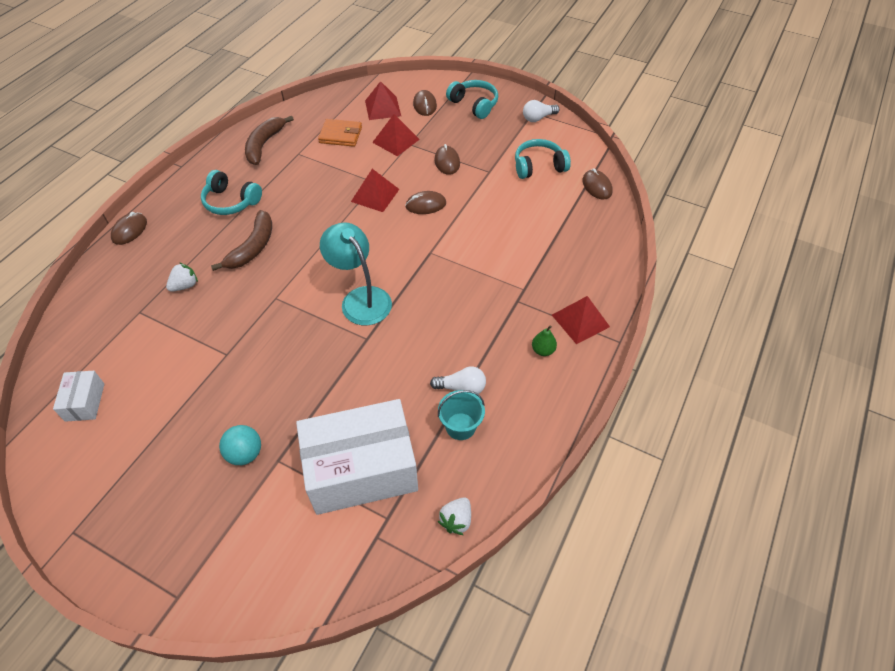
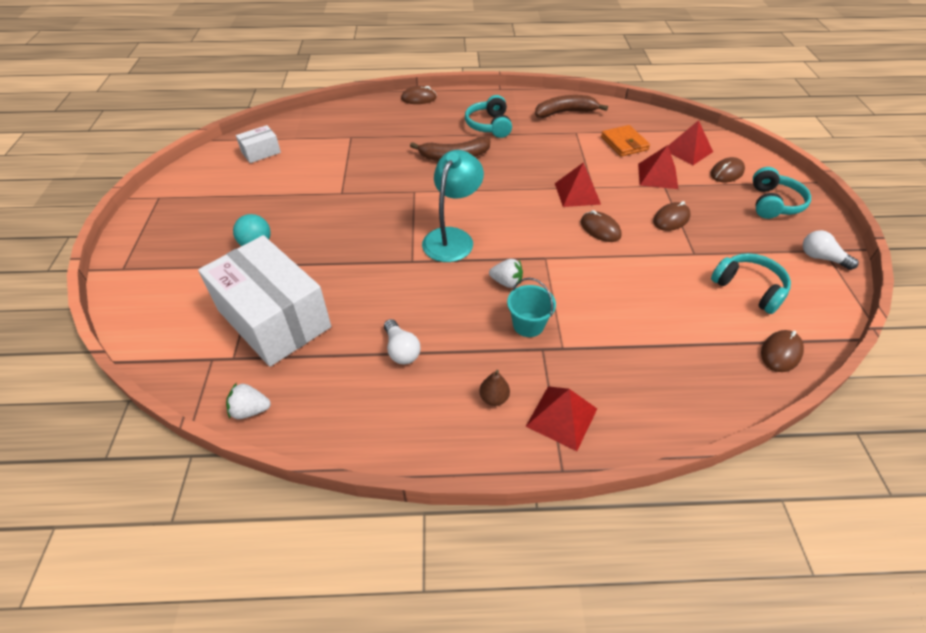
camera: 60 degrees right, 5 degrees down
(185, 285) = (390, 144): white strawberry -> white strawberry (506, 282)
(460, 426) = (356, 368): turquoise bucket -> turquoise bucket (528, 325)
(543, 350) = (494, 398): green pear -> brown pear

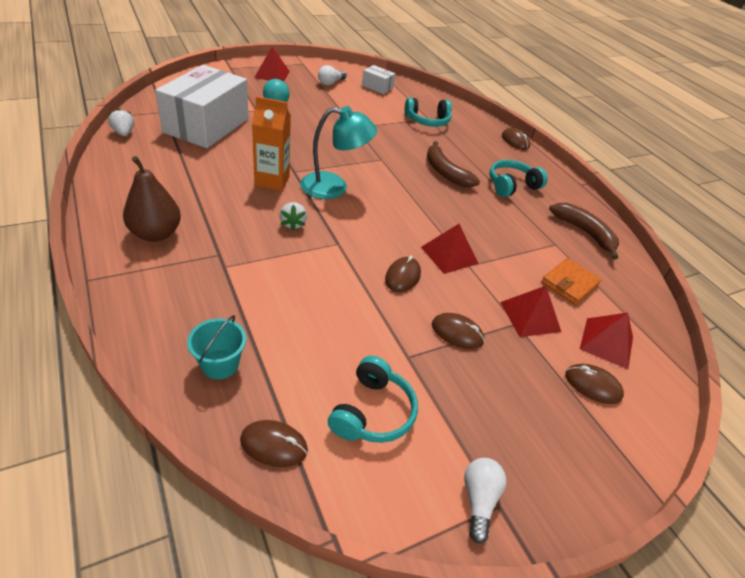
camera: 60 degrees right, 5 degrees down
(401, 350) = (194, 182): white light bulb -> white light bulb (331, 83)
(424, 282) = (272, 181): none -> orange carton
(494, 398) = (156, 234): brown pear -> brown pear, size x2.03
(528, 325) = (245, 243): turquoise bucket -> turquoise bucket (220, 364)
(562, 417) = (142, 274): red pyramid -> red pyramid (272, 74)
(773, 203) = (564, 441): turquoise headphones -> turquoise headphones (427, 121)

